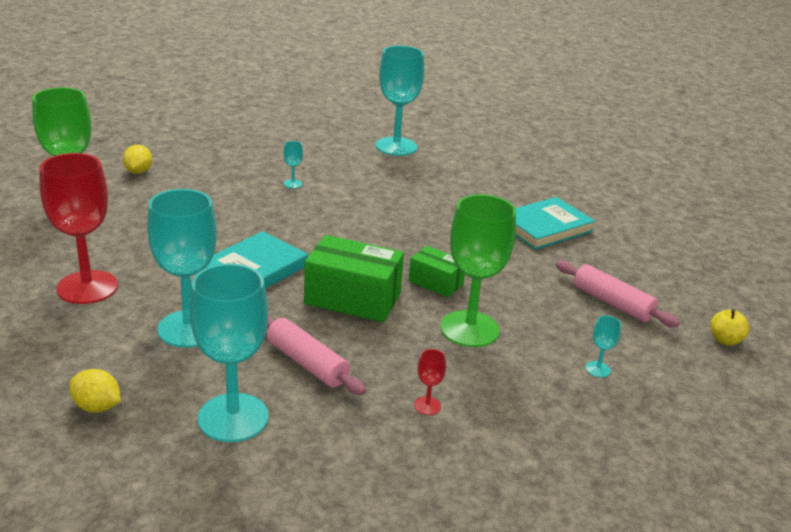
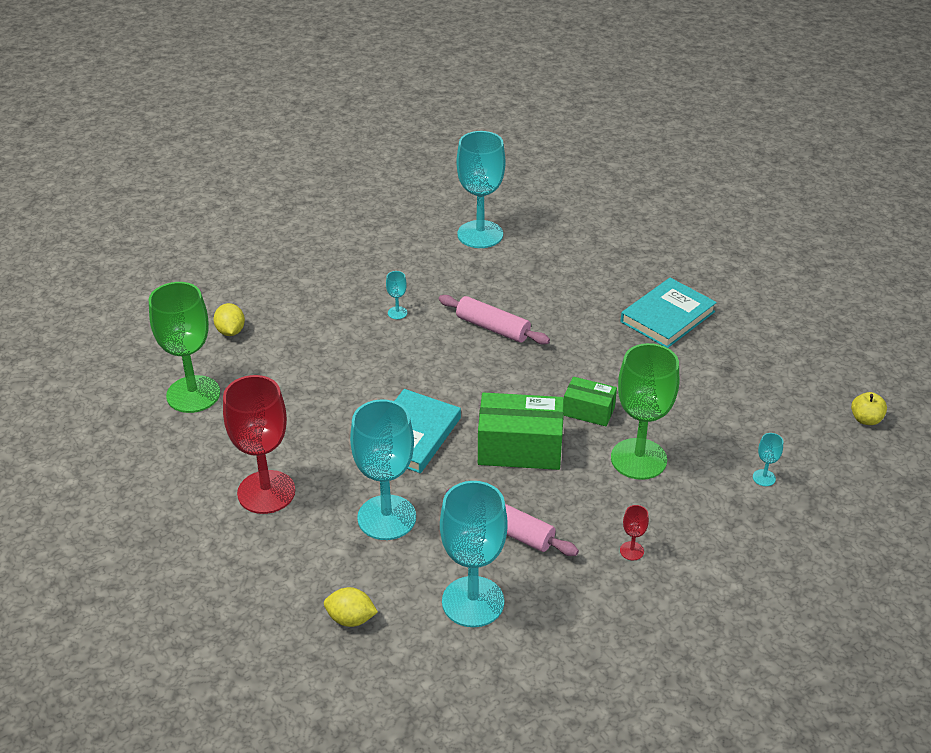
camera: 10 degrees left, 10 degrees up
(612, 303) = (756, 398): pink rolling pin -> pink rolling pin (493, 328)

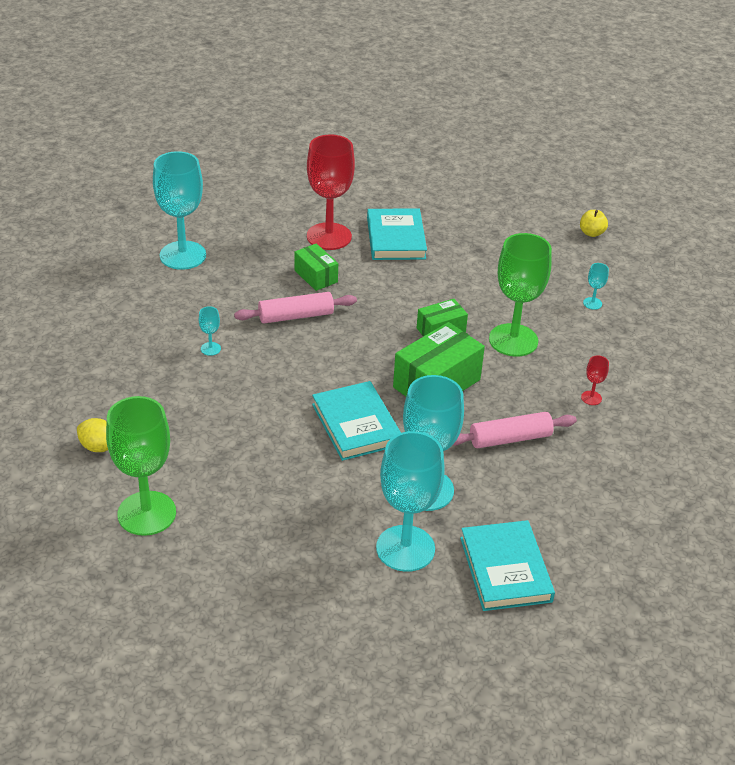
camera: 50 degrees left, 0 degrees up
(266, 492) = (319, 537): red goblet -> red goblet (329, 236)
(351, 619) = (505, 569): yellow lemon -> turquoise book
(473, 602) = (556, 498): turquoise goblet -> turquoise goblet (405, 548)
(554, 307) = (316, 276): none -> green box

